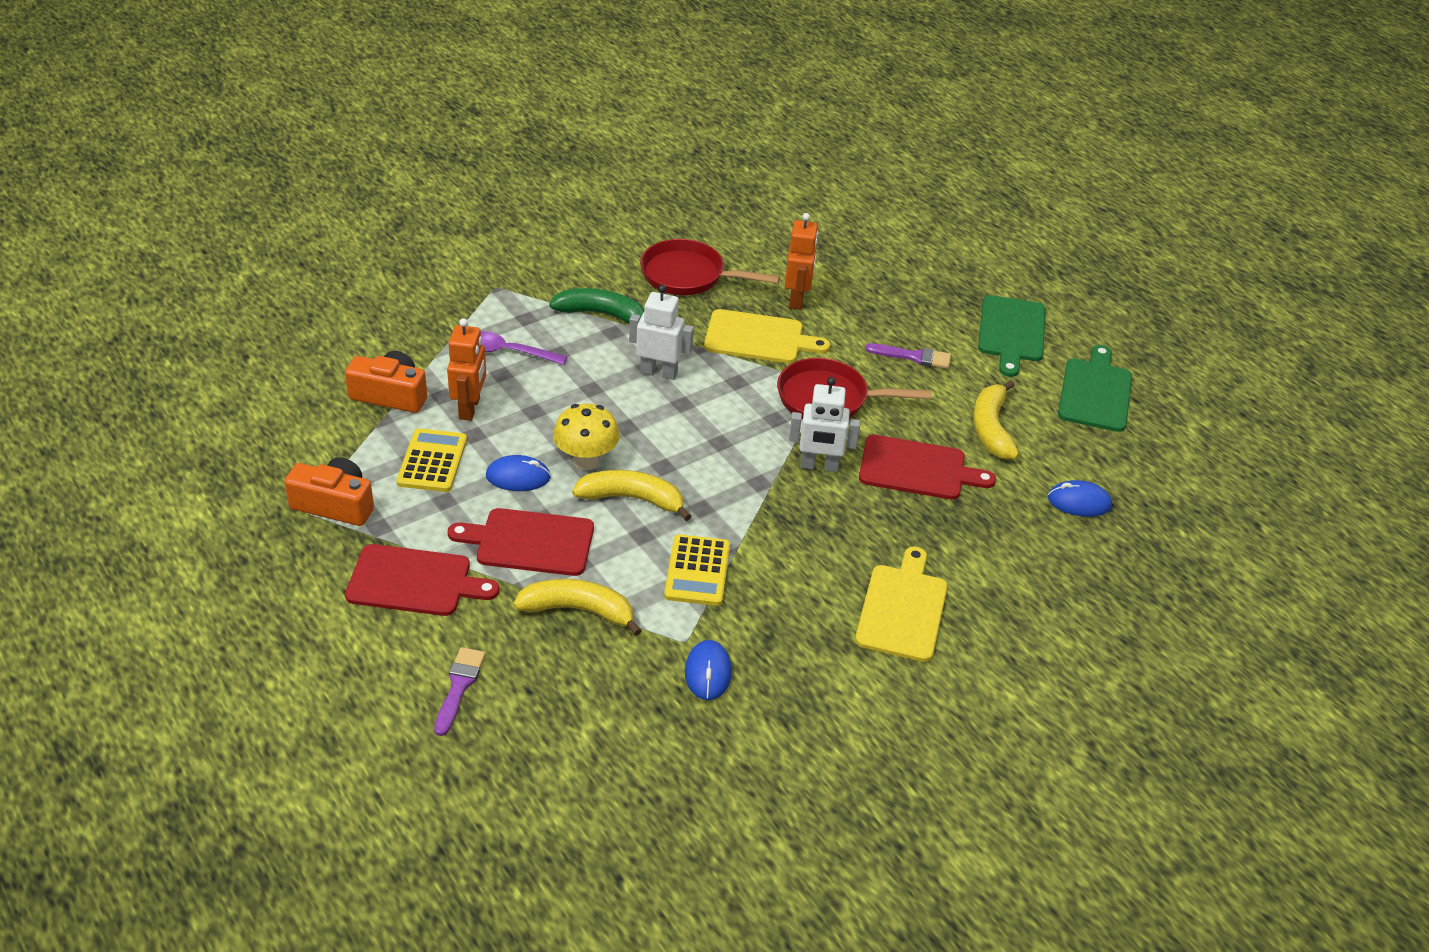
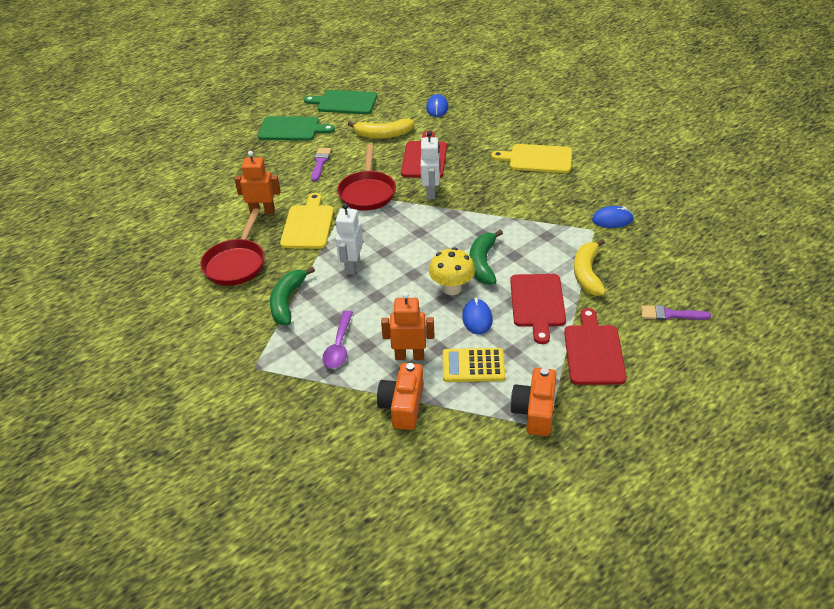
camera: 90 degrees left, 0 degrees up
(632, 499) = (483, 263): yellow banana -> green banana
(697, 571) = (536, 231): yellow calculator -> none

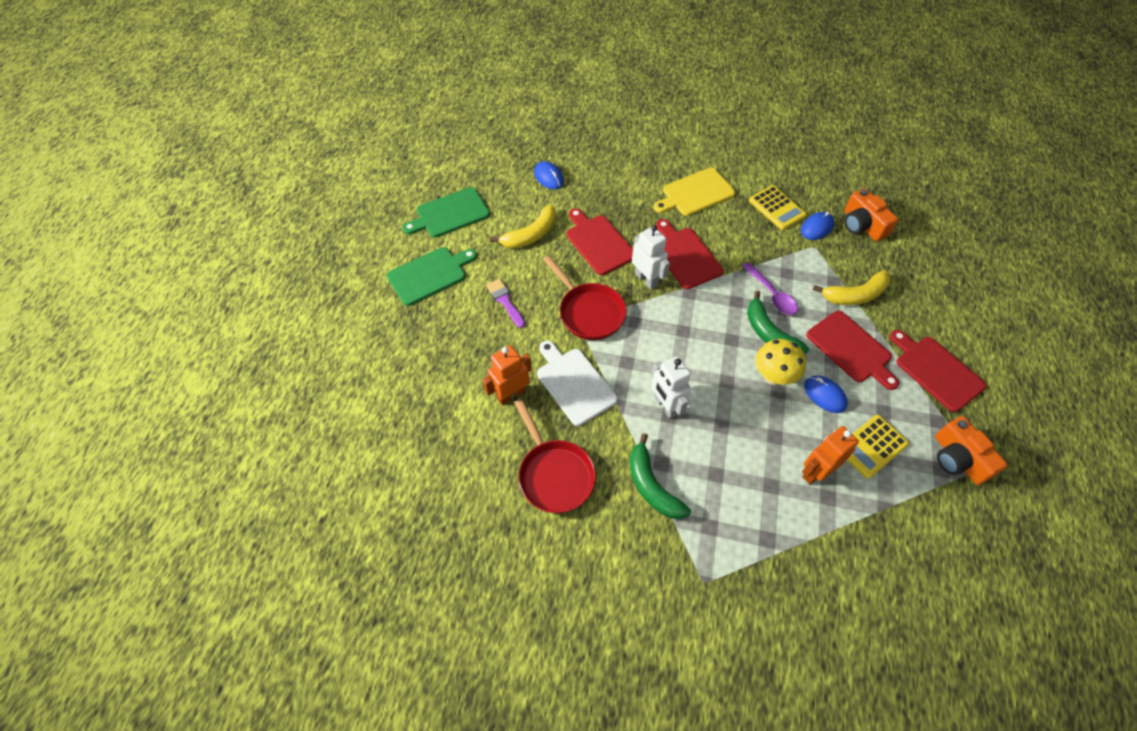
camera: 40 degrees left, 15 degrees up
(308, 225) = (574, 383): yellow cutting board -> white cutting board
(339, 346) = (750, 503): purple spoon -> purple spoon (772, 294)
(403, 405) = (865, 527): orange camera -> orange camera (862, 225)
(479, 191) = (685, 256): none -> red cutting board
(587, 274) = (855, 295): yellow banana -> yellow banana turned 75 degrees counterclockwise
(593, 194) = (777, 208): none -> yellow calculator
(670, 314) = (947, 299): purple brush -> none

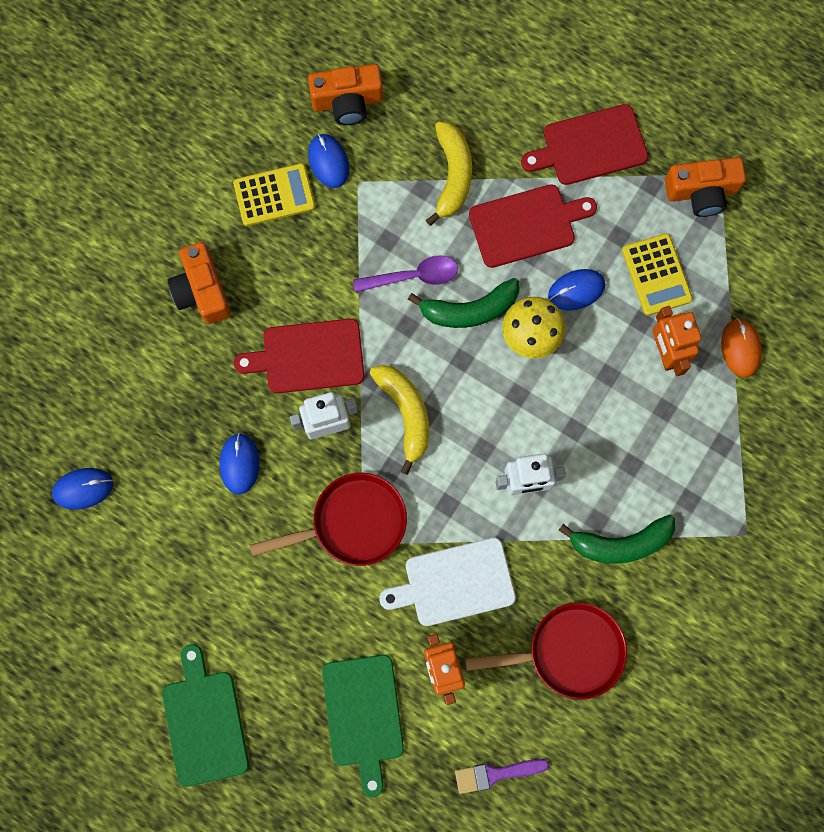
camera: 70 degrees left, 20 degrees up
(450, 214) = (97, 661): green cutting board -> green cutting board (363, 715)
(505, 301) = (293, 629): purple brush -> purple brush (496, 774)
(531, 235) = (187, 554): yellow banana -> yellow banana (405, 413)
(599, 243) = (239, 464): red cutting board -> blue mouse
(695, 193) = (202, 291): yellow cutting board -> orange camera
(853, 529) = (740, 348): none -> orange mouse

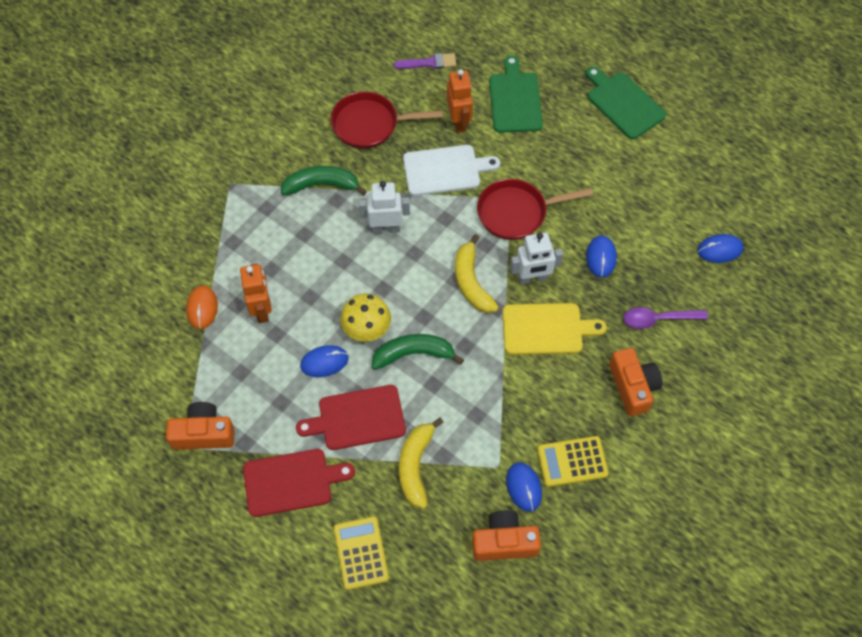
camera: 175 degrees left, 15 degrees down
(204, 722) = (623, 103): green cutting board -> green cutting board turned 150 degrees clockwise
(308, 356) = (546, 329): red cutting board -> yellow cutting board
(413, 276) = (457, 384): purple spoon -> purple spoon (658, 319)
(656, 274) = (256, 369): yellow calculator -> yellow calculator (361, 553)

